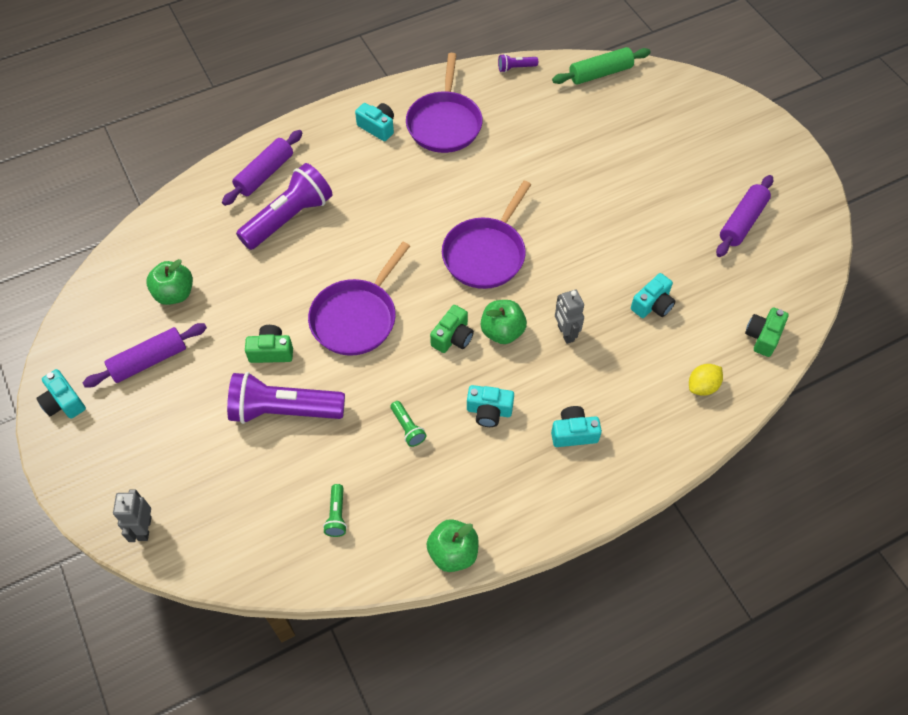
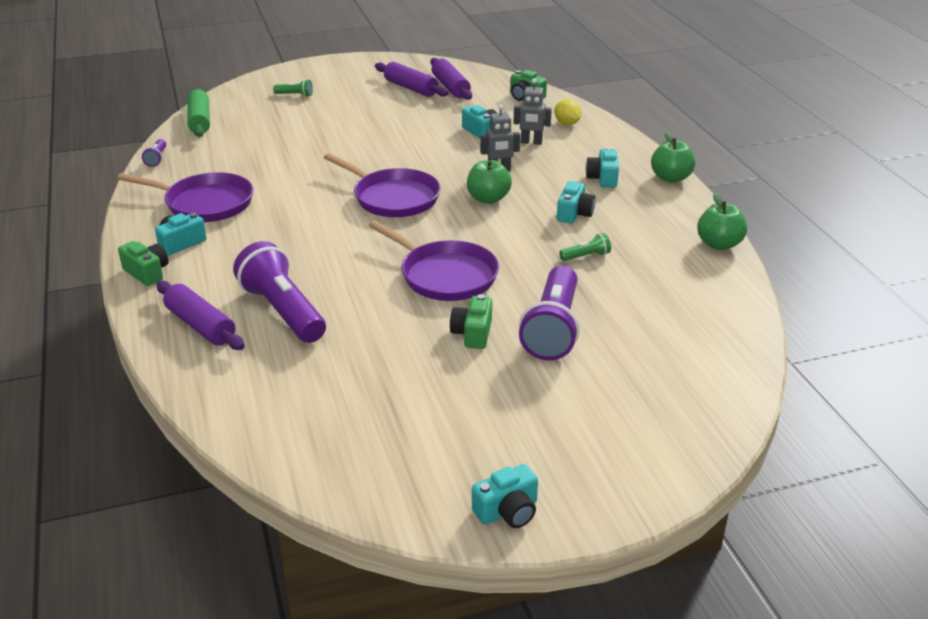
camera: 80 degrees left, 25 degrees down
(144, 528) = (697, 436): grey robot -> grey robot (531, 142)
(149, 361) = (460, 430): purple rolling pin -> purple rolling pin (451, 87)
(175, 294) = (361, 405): green apple -> green apple (671, 178)
(337, 515) = (681, 303): green flashlight -> green flashlight (295, 95)
(452, 337) = (487, 224): green camera -> green camera (147, 273)

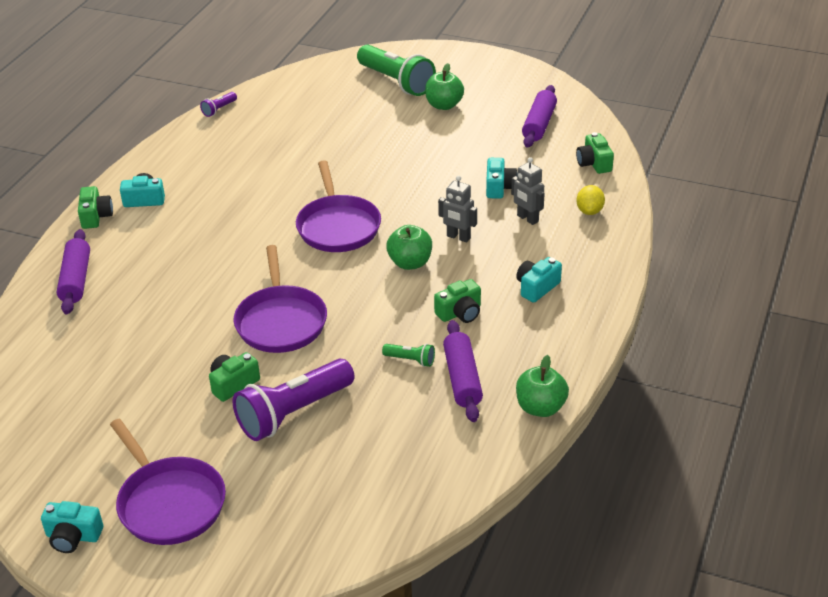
camera: 40 degrees right, 5 degrees up
(200, 121) = (292, 82): green rolling pin -> none
(205, 203) = (201, 169): purple pan -> purple pan (170, 503)
(283, 311) = (137, 295): purple flashlight -> none
(295, 95) = (396, 82): green flashlight -> green flashlight, size x2.30
(410, 88) = (502, 112): purple rolling pin -> purple rolling pin (462, 379)
(574, 213) = (460, 313): turquoise camera -> green camera
(671, 178) = (600, 316): green apple -> green apple (444, 105)

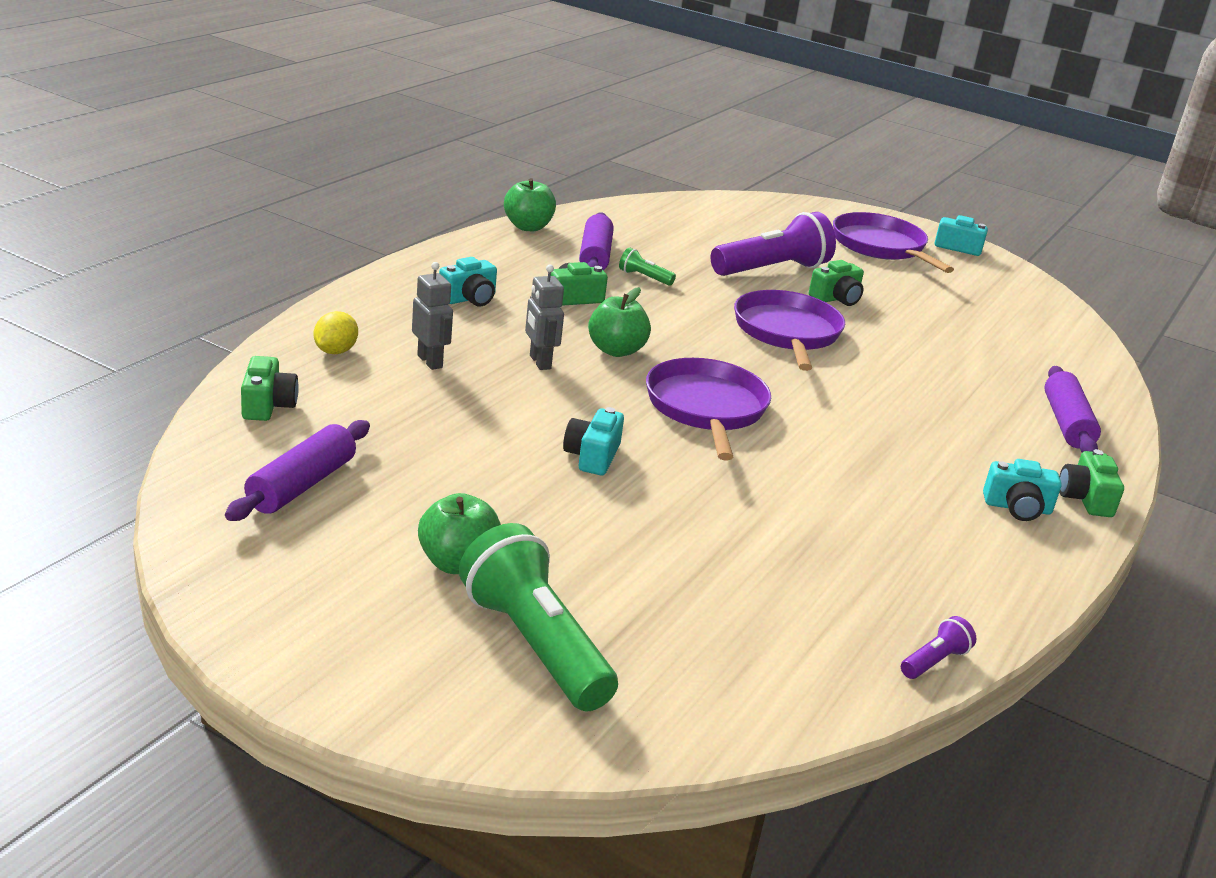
camera: 175 degrees left, 10 degrees down
(458, 237) = (539, 362): grey robot -> grey robot turned 150 degrees counterclockwise
(499, 187) = (444, 405): turquoise camera -> turquoise camera (592, 456)

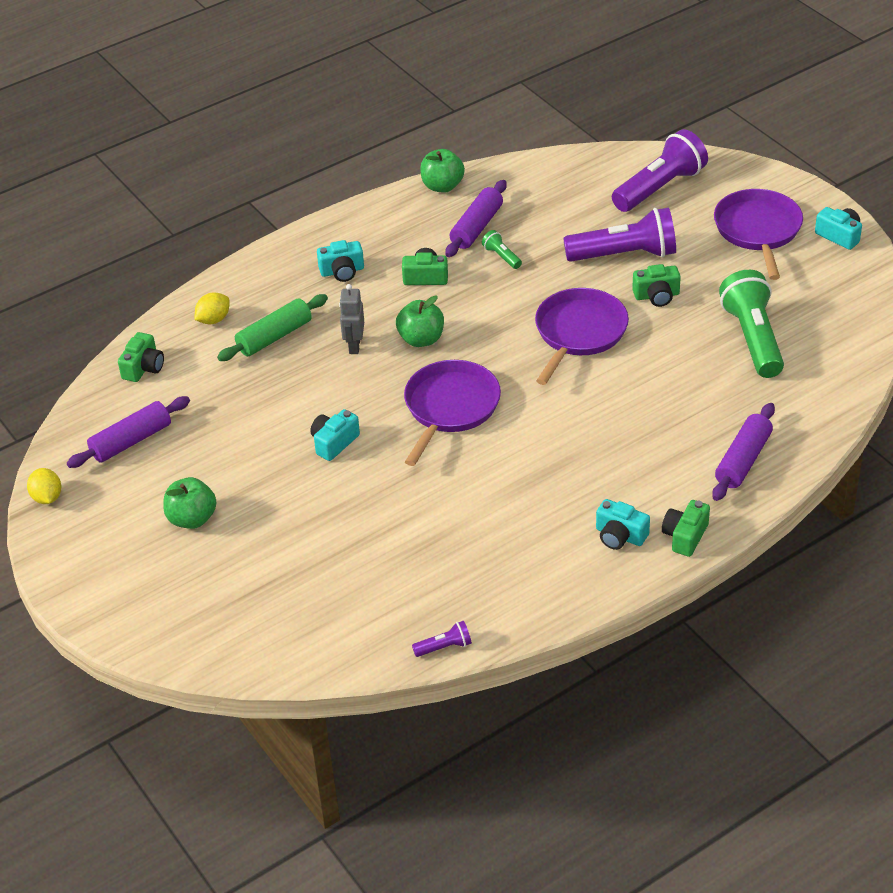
camera: 30 degrees right, 15 degrees up
(206, 567) = (47, 497): none -> yellow lemon
(430, 361) = (274, 337): grey robot -> green rolling pin
(535, 645) = (202, 586): green flashlight -> green flashlight (753, 338)
(755, 221) = (659, 188): none -> purple flashlight

